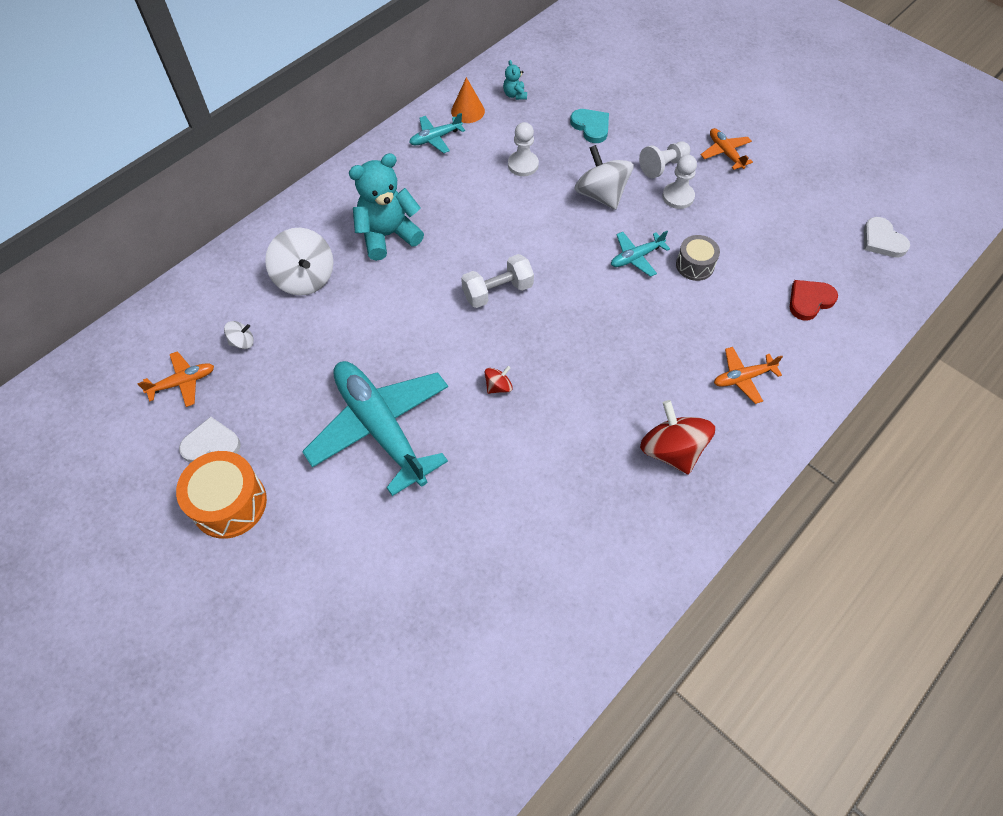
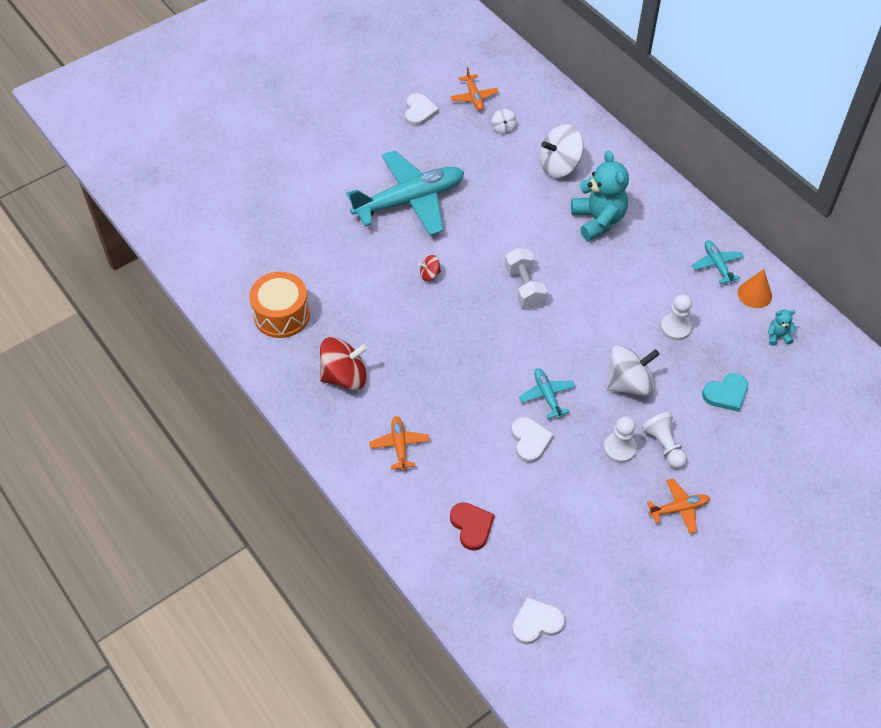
camera: 100 degrees right, 5 degrees down
(229, 503) = (371, 120): orange drum -> orange drum (281, 315)
(498, 386) = (429, 274): red spinning top -> red spinning top turned 105 degrees clockwise
(695, 265) = (530, 441): grey drum -> white heart

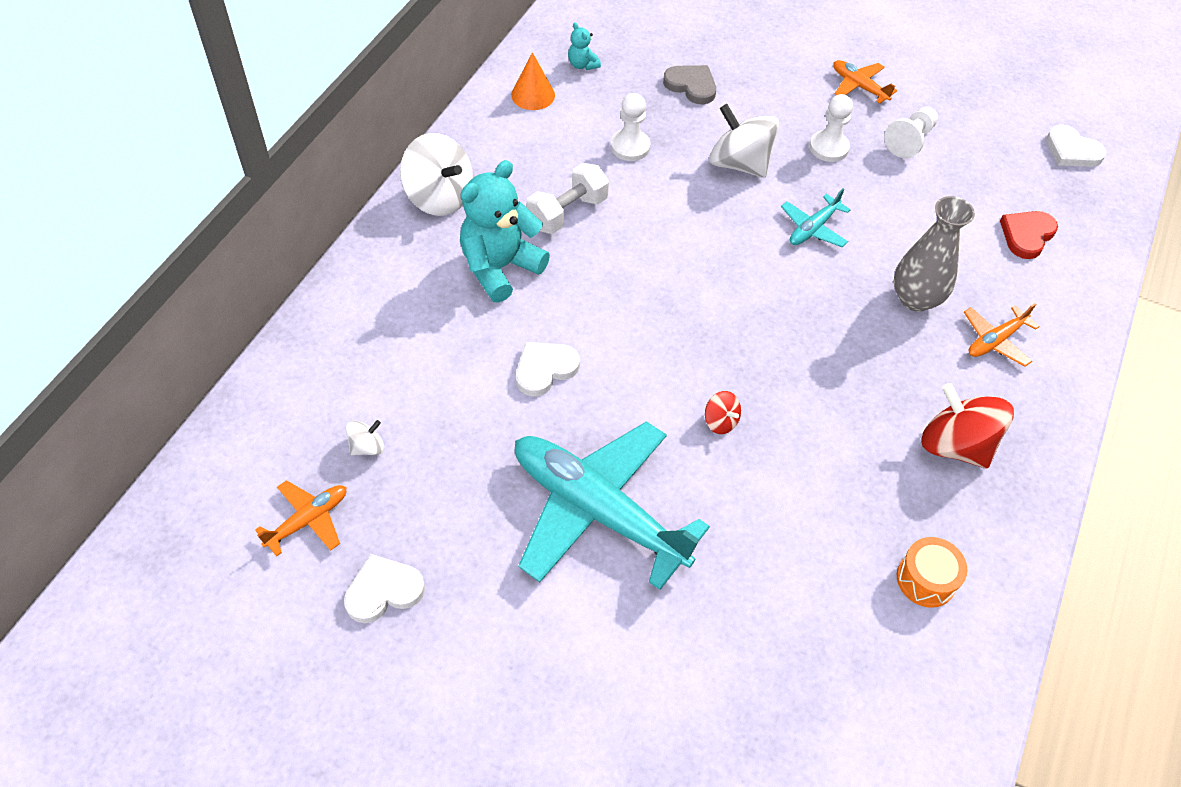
camera: 120 degrees left, 0 degrees up
(281, 315) = (926, 579): orange drum -> orange drum, size x0.62
(457, 420) = (915, 299): none -> grey vase
(524, 287) = (667, 306): white dumbbell -> white dumbbell (567, 212)
(530, 441) = (883, 223): white heart -> white heart (545, 369)
(559, 165) = (415, 345): white spinning top -> white spinning top (439, 197)
(664, 445) = (795, 115): white pawn -> white pawn (910, 140)
(717, 265) = (507, 136): turquoise plane -> none
(726, 394) = (691, 86): turquoise heart -> grey heart

